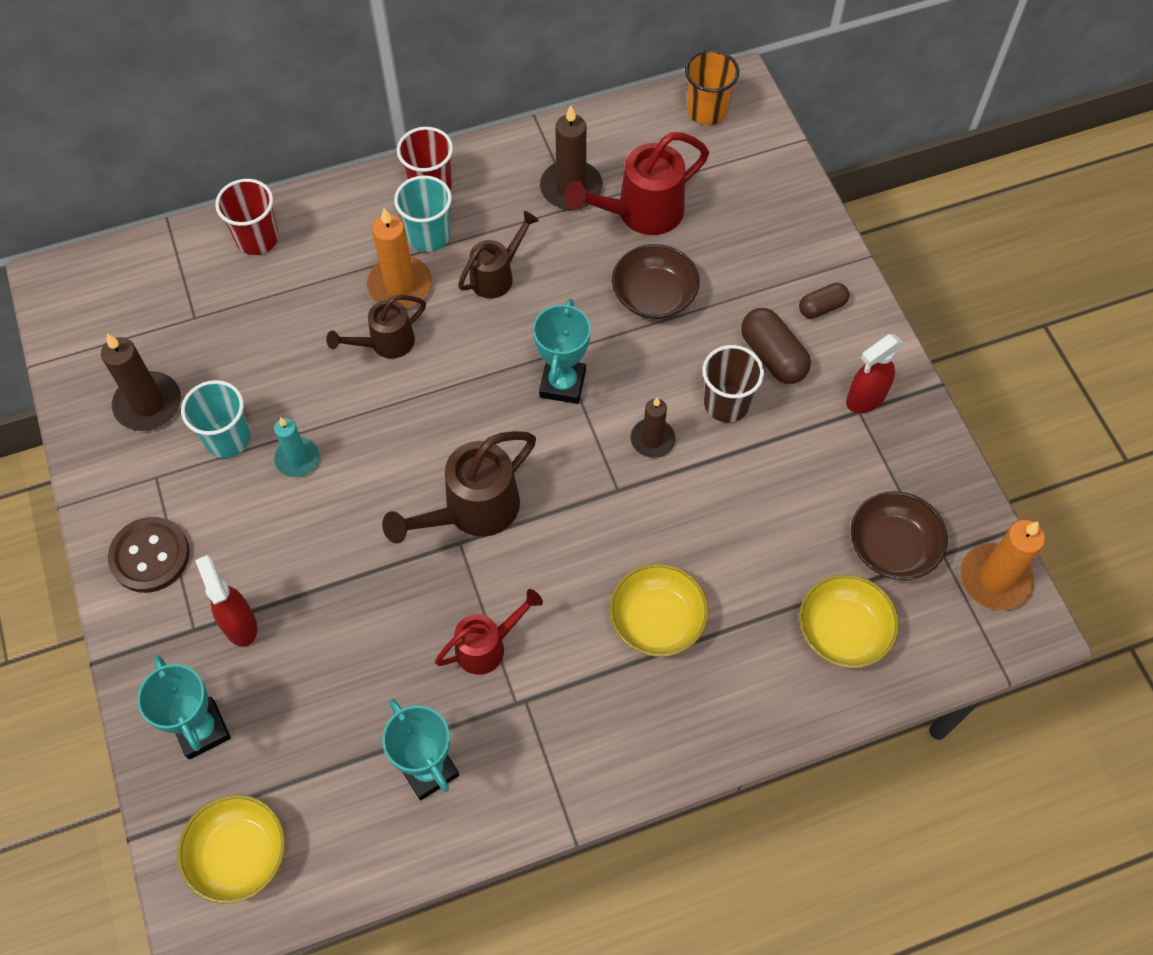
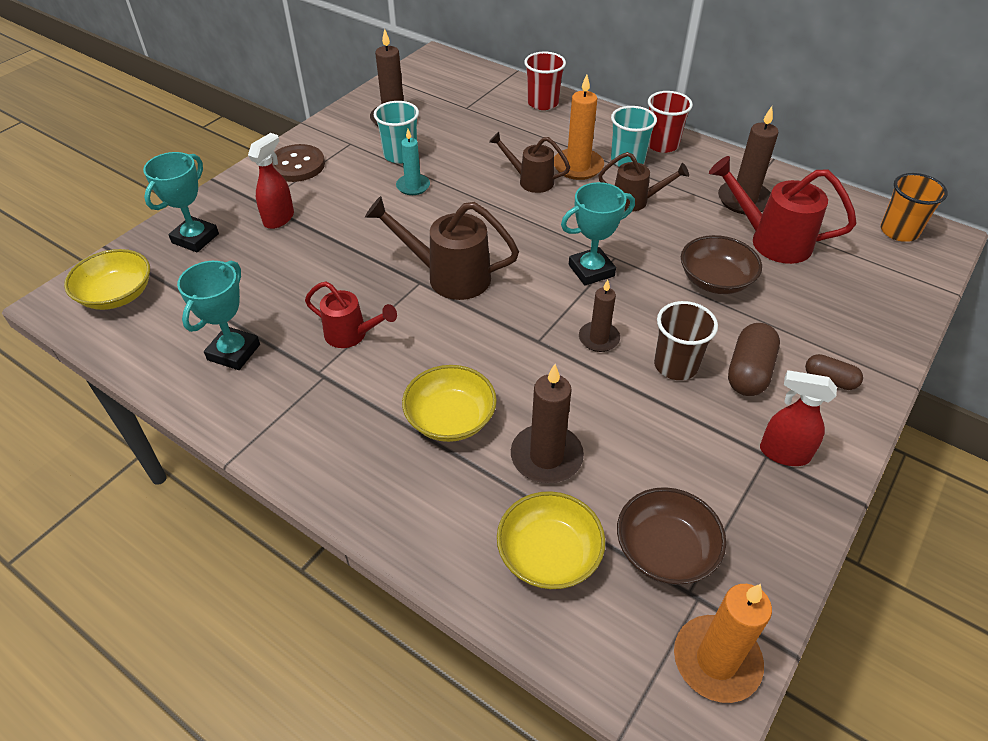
camera: 55 degrees right, 15 degrees down
(751, 570) = (546, 457): none -> brown candle

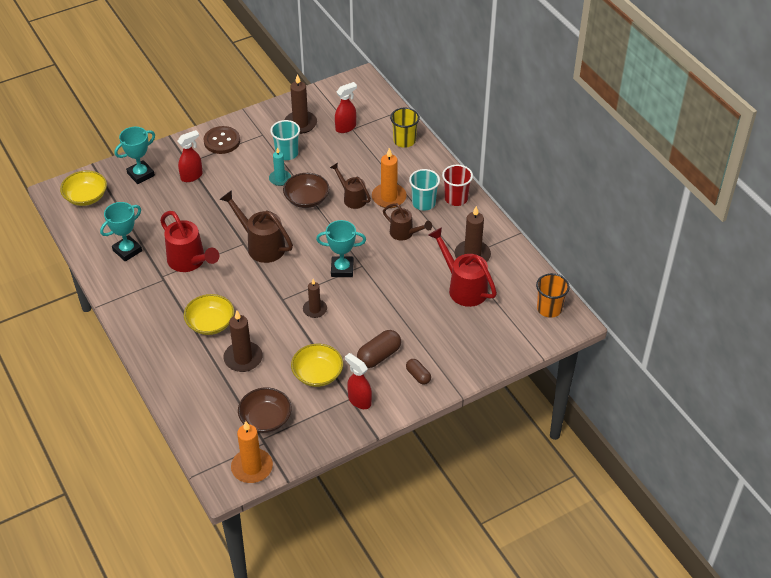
camera: 25 degrees right, 0 degrees up
(351, 335) = (189, 262): red watering can -> red watering can, size x1.58
(457, 108) = (346, 127): none -> red spray bottle
(543, 103) = (404, 141): red cup -> yellow cup
(549, 554) = (213, 400): yellow bowl -> yellow bowl (317, 374)
(675, 365) = (343, 338): brown cup -> none
(715, 280) = (407, 299): brown bowl -> brown bowl (306, 199)

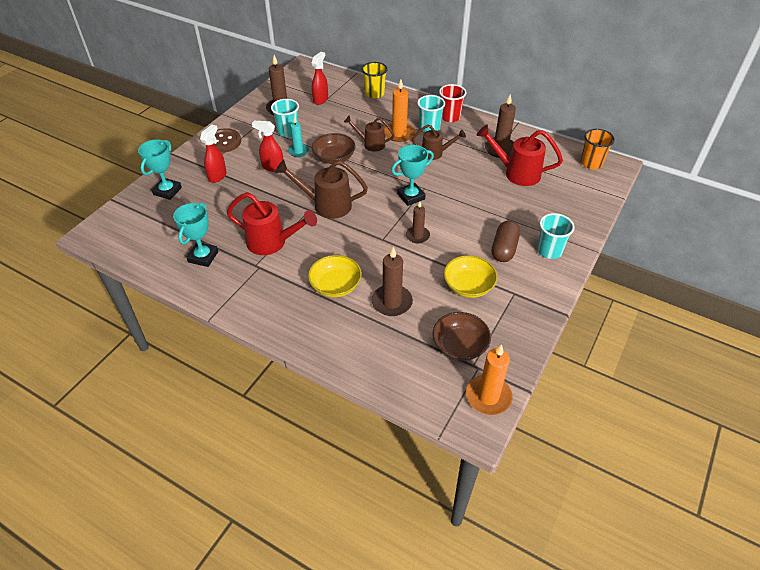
camera: 30 degrees left, 0 degrees up
(86, 197) = (125, 228): yellow bowl -> none
(359, 400) = (523, 291): red spray bottle -> red spray bottle (272, 167)
(418, 376) = (549, 250): brown capsule -> turquoise cup

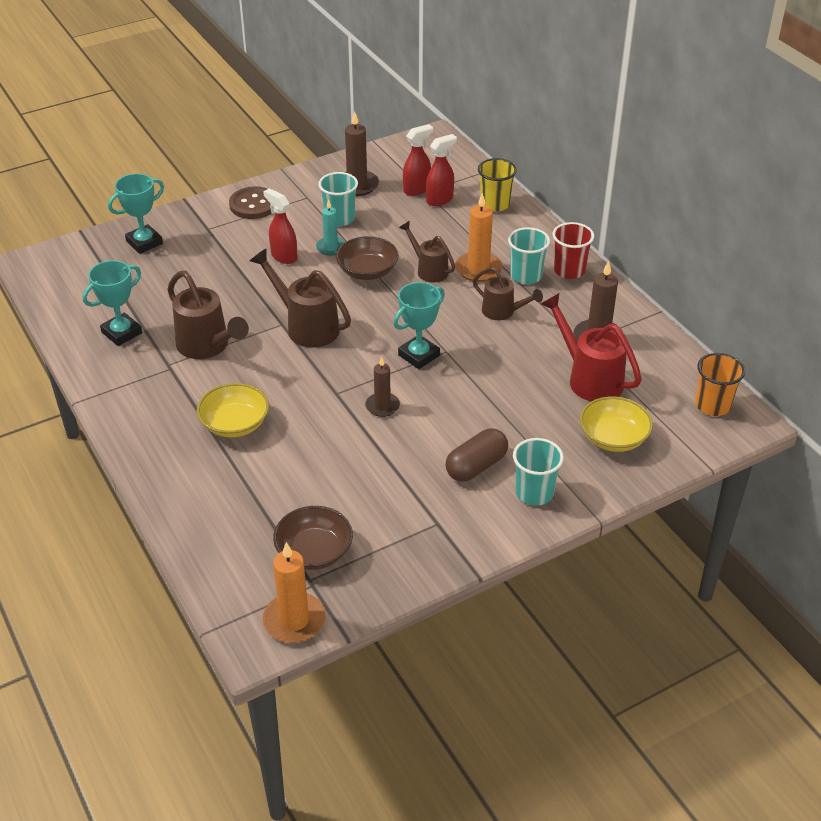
camera: 30 degrees right, 5 degrees down
(217, 176) = (213, 244): red spray bottle -> red spray bottle (440, 200)
(272, 242) = (207, 346): red watering can -> brown watering can
(392, 302) = (281, 470): brown candle -> none
(411, 196) = (418, 355): turquoise trophy -> turquoise trophy turned 45 degrees counterclockwise
(468, 286) = (389, 490): yellow bowl -> yellow bowl (613, 438)

